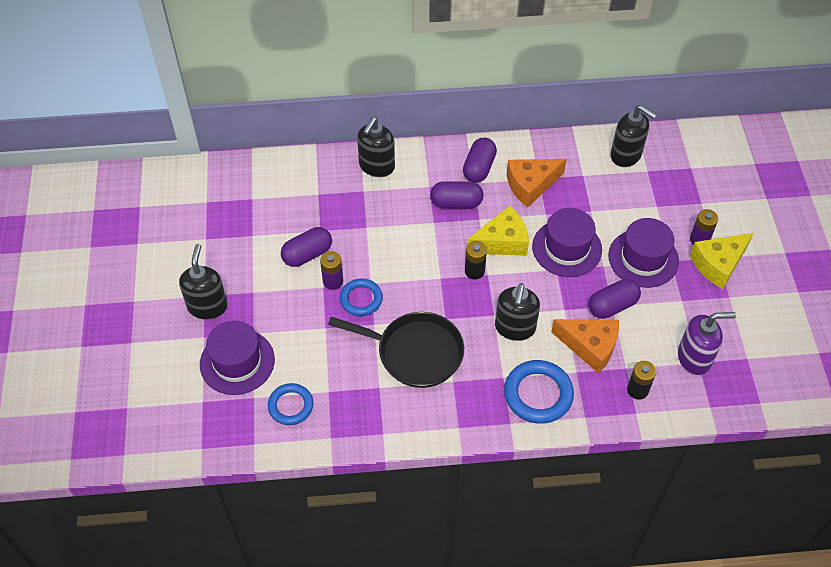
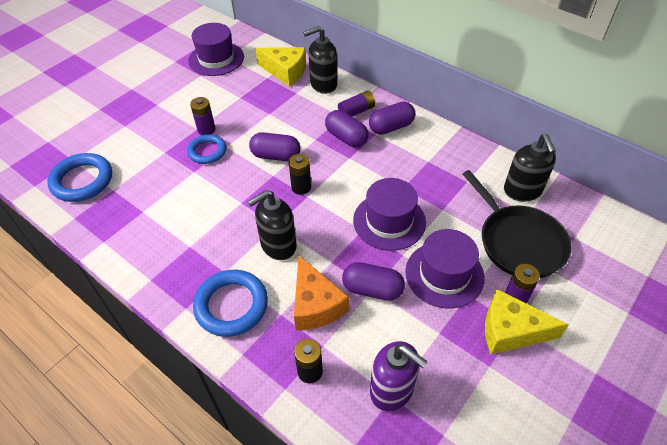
camera: 45 degrees right, 5 degrees down
(207, 306) = (124, 95): black soap dispenser -> none
(237, 362) = (94, 134): purple hat -> purple hat (216, 59)
(290, 406) = (82, 181): blue ring -> blue ring, size x1.53
(307, 254) = (214, 105): purple capsule -> purple capsule (276, 156)
(416, 352) = (193, 208): black pan -> black pan (518, 242)
(435, 173) = (356, 111): none -> purple battery
(502, 242) = (345, 183): yellow cheese -> yellow cheese (285, 71)
(531, 185) = (416, 161): orange cheese -> none

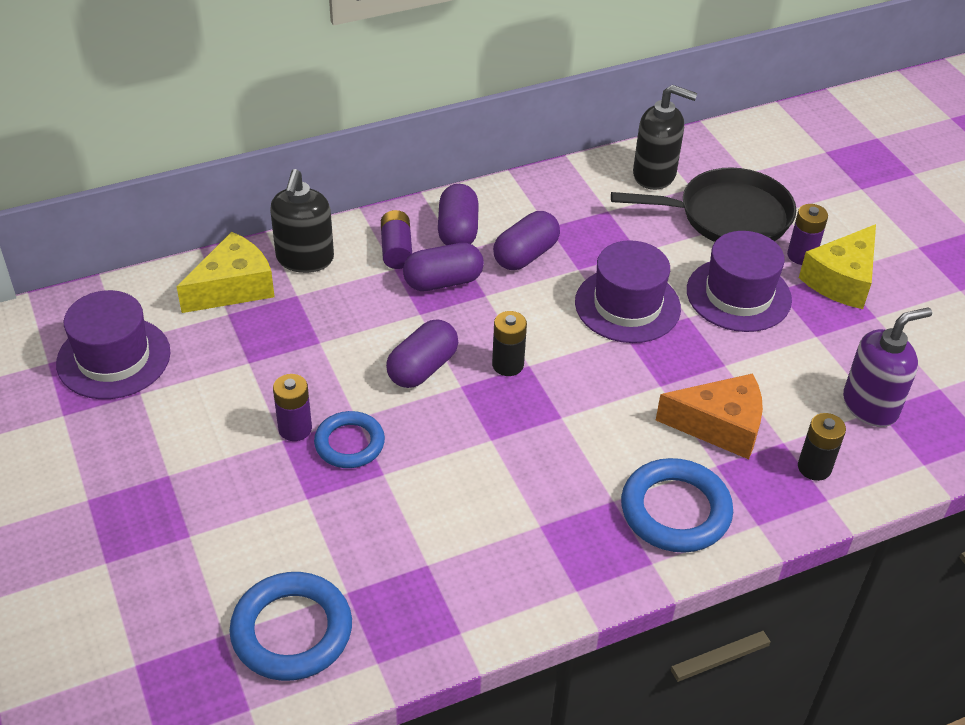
camera: 65 degrees left, 5 degrees down
(278, 245) = (600, 427): black soap dispenser -> none
(372, 289) = (725, 365): purple capsule -> purple capsule (525, 255)

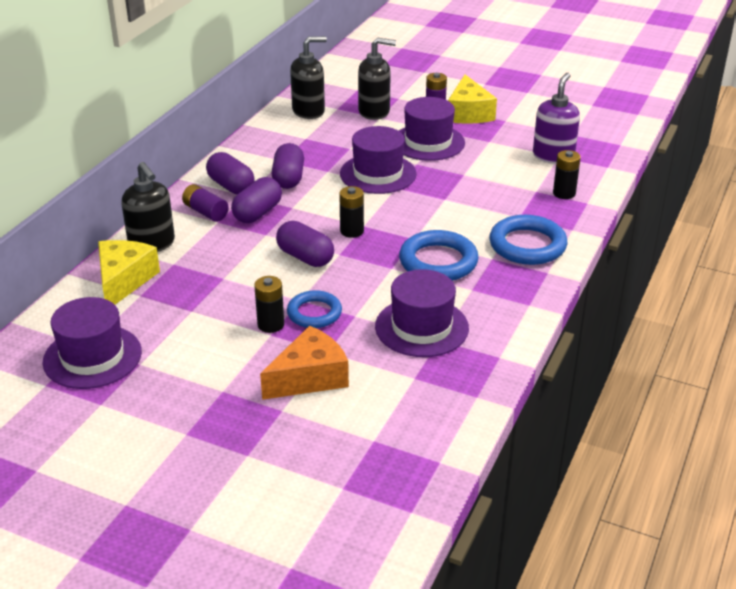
camera: 40 degrees left, 10 degrees down
(292, 631) = (410, 413): blue ring -> blue ring (438, 261)
(295, 429) = (271, 324): purple battery -> black battery
(422, 368) = (305, 257): purple capsule -> purple capsule turned 45 degrees counterclockwise
(429, 536) = (421, 327): none -> purple hat
(719, 426) = (497, 200): orange cheese -> orange cheese (309, 377)
(728, 216) = (374, 112): black pan -> black soap dispenser

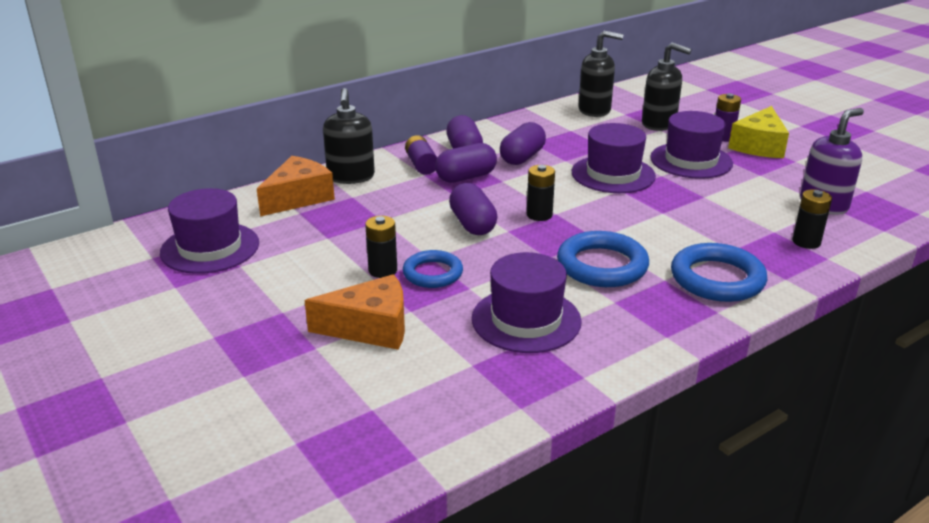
camera: 30 degrees right, 5 degrees down
(124, 281) = (298, 198): yellow cheese -> orange cheese

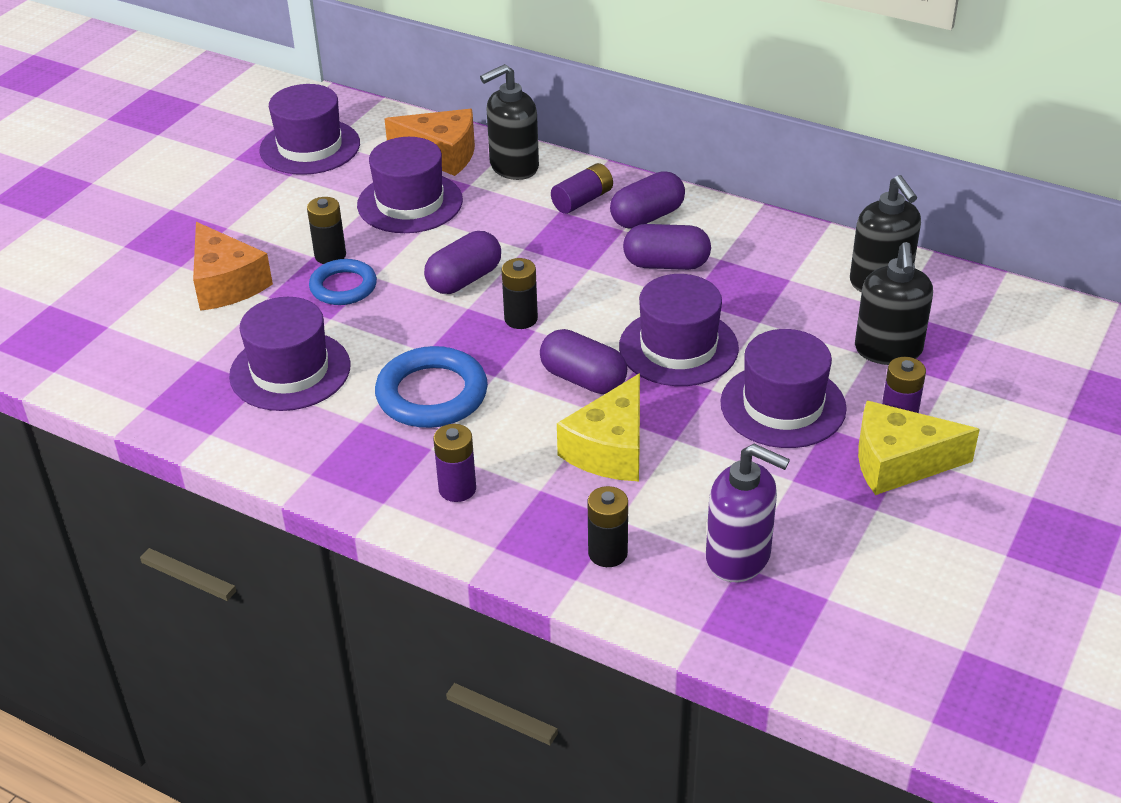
camera: 65 degrees right, 10 degrees up
(349, 223) = (410, 203): none -> purple hat
(466, 177) = (576, 240): purple capsule -> purple capsule (583, 379)
(702, 217) = (610, 449): none -> yellow cheese
(717, 279) = (457, 489): blue ring -> purple battery

